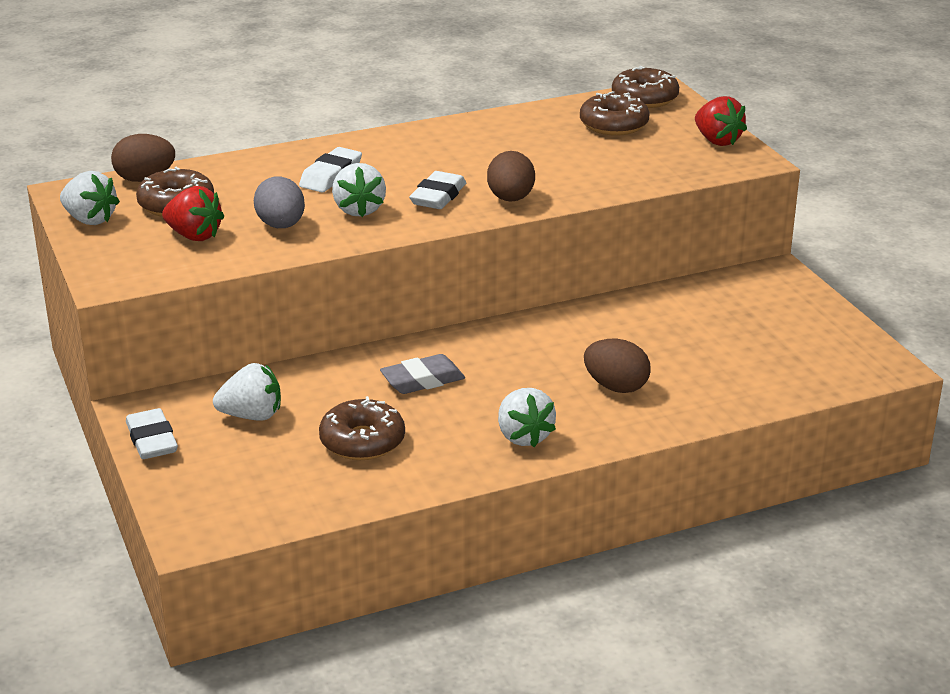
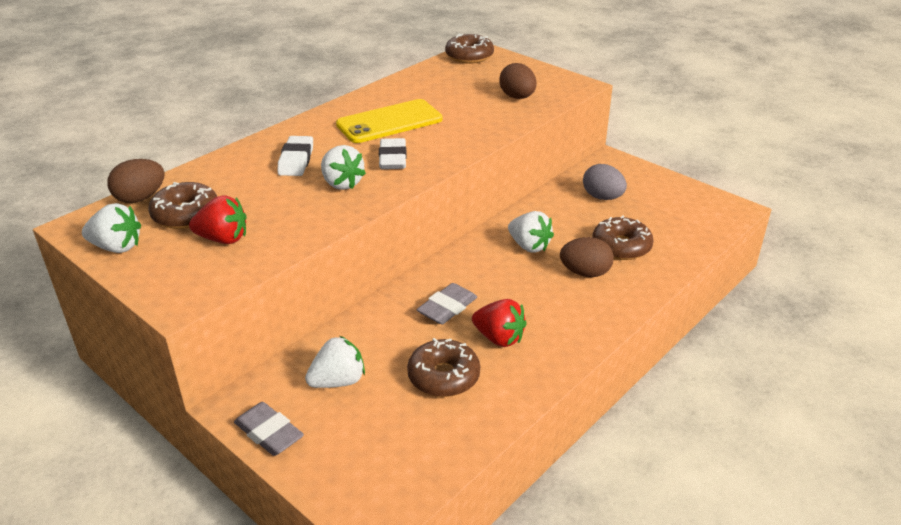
camera: 25 degrees left, 5 degrees up
(152, 440) = (269, 433): white eraser -> grey eraser
(281, 226) = (290, 212): grey egg -> grey egg (602, 197)
(471, 156) = (389, 122): none -> yellow phone
(510, 199) = (447, 148): brown egg -> brown egg (517, 97)
(523, 436) = (557, 333): white strawberry -> white strawberry (529, 246)
(614, 125) = (467, 79): brown donut -> brown donut (621, 246)
(717, 141) = (544, 76): red strawberry -> red strawberry (499, 338)

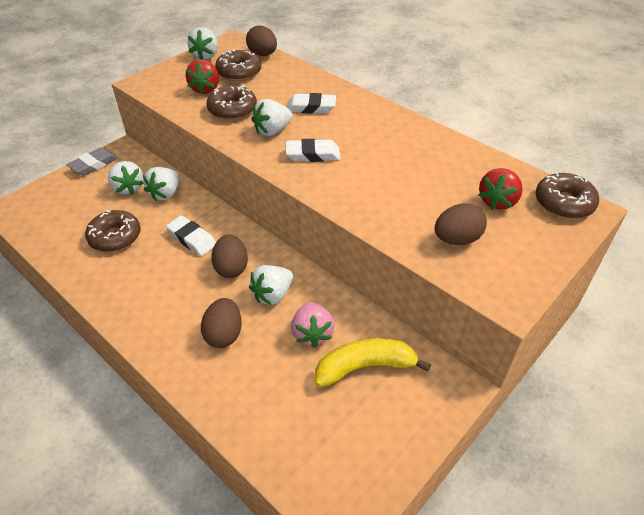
camera: 90 degrees right, 10 degrees up
(356, 341) = (165, 194): none -> white strawberry
(389, 122) = (383, 150): yellow phone -> none
(447, 308) = (192, 239): grey eraser -> white eraser
(494, 274) = (231, 268): none -> brown egg
(499, 338) = (147, 268): red strawberry -> red strawberry (497, 201)
(573, 223) = (312, 333): none -> pink strawberry
(602, 197) = (364, 367): grey egg -> yellow banana
(621, 246) = (265, 371): brown donut -> brown donut (232, 110)

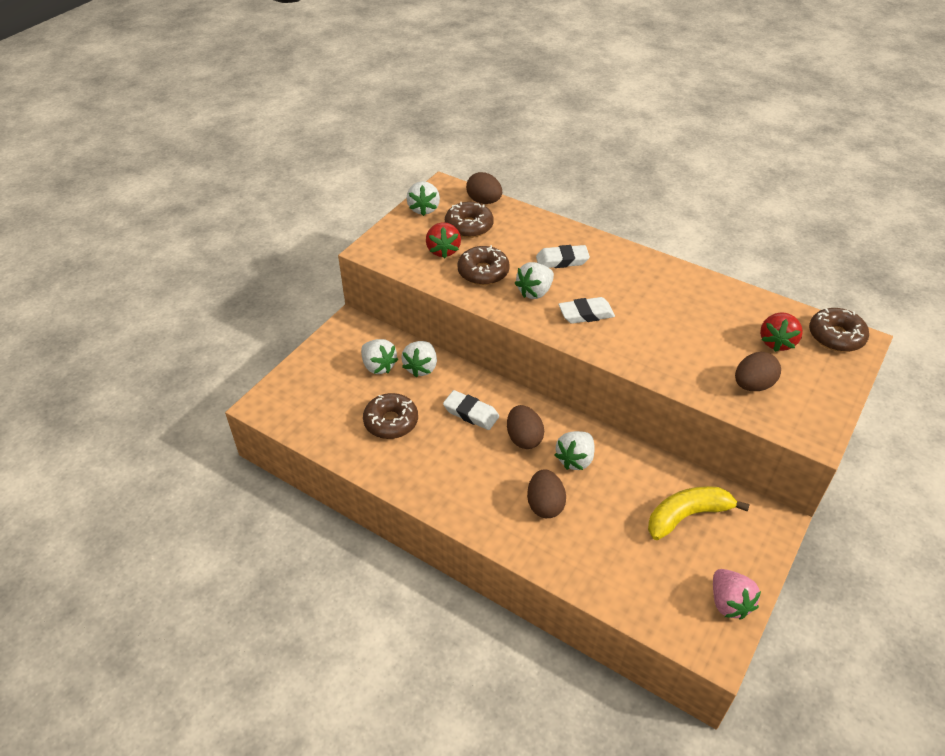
camera: 10 degrees left, 0 degrees up
(94, 165) = (328, 344): grey eraser -> none
(312, 333) = (627, 492): pink strawberry -> pink strawberry (729, 603)

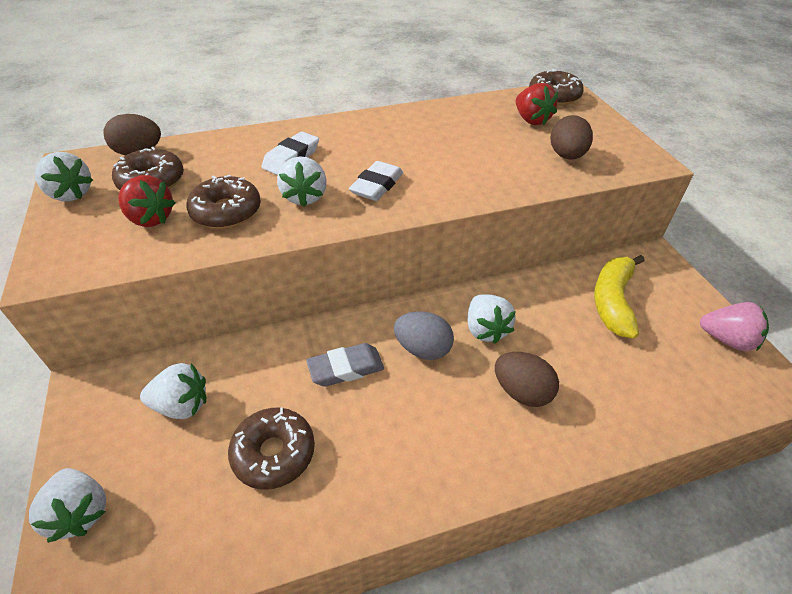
camera: 50 degrees left, 0 degrees up
(421, 368) = (236, 367): white strawberry -> white strawberry (80, 512)
(471, 413) = (346, 368): white eraser -> grey eraser
(524, 438) = (423, 349): brown egg -> grey egg

